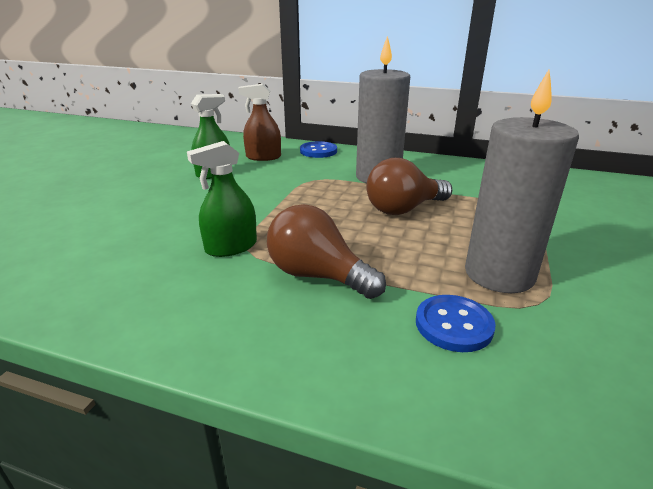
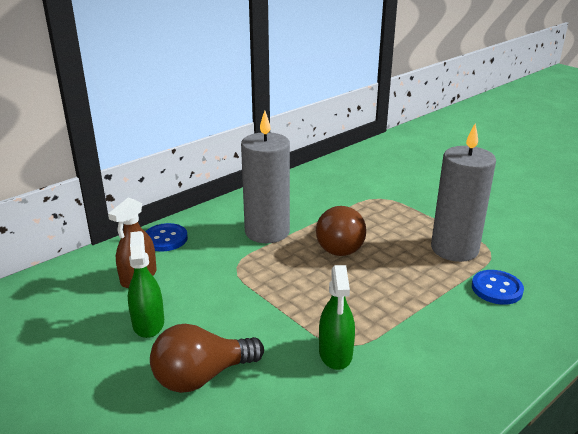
camera: 60 degrees left, 0 degrees up
(318, 276) = (411, 321): brown light bulb -> brown light bulb (202, 376)

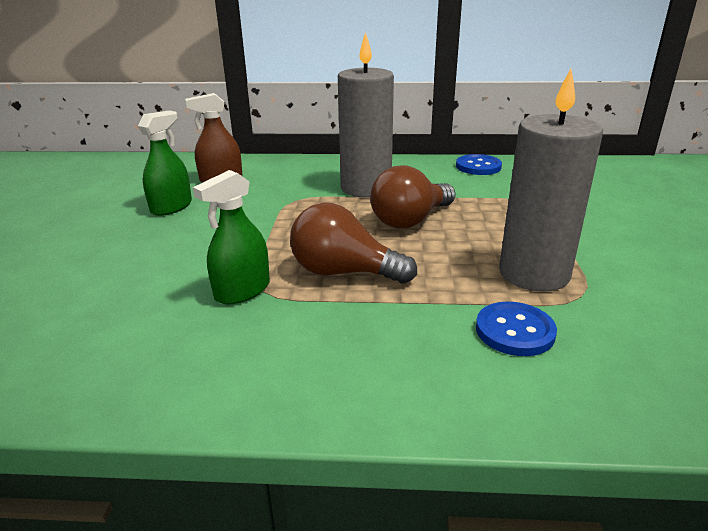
camera: 45 degrees right, 0 degrees up
(165, 239) = (283, 165): blue button -> blue button (478, 166)
(202, 376) = (133, 252): brown light bulb -> brown light bulb (344, 272)

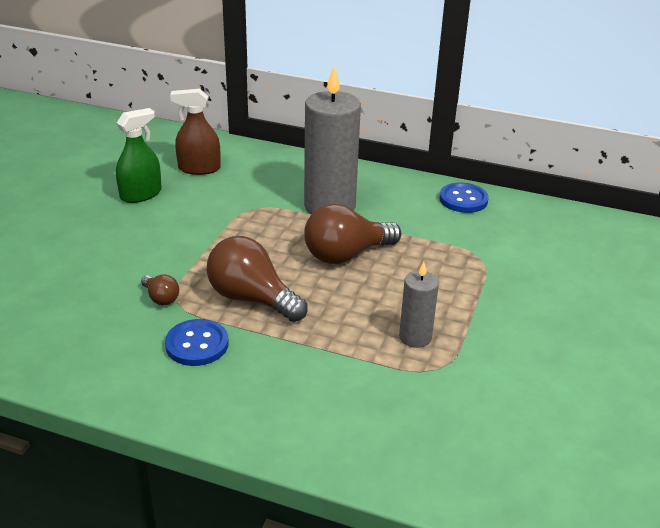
camera: 15 degrees right, 5 degrees up
(242, 291) = (161, 298): green spray bottle -> brown light bulb
(514, 331) = (354, 386): blue button -> blue button (197, 344)
(534, 274) = (415, 337): grey candle -> grey candle, size x0.51

